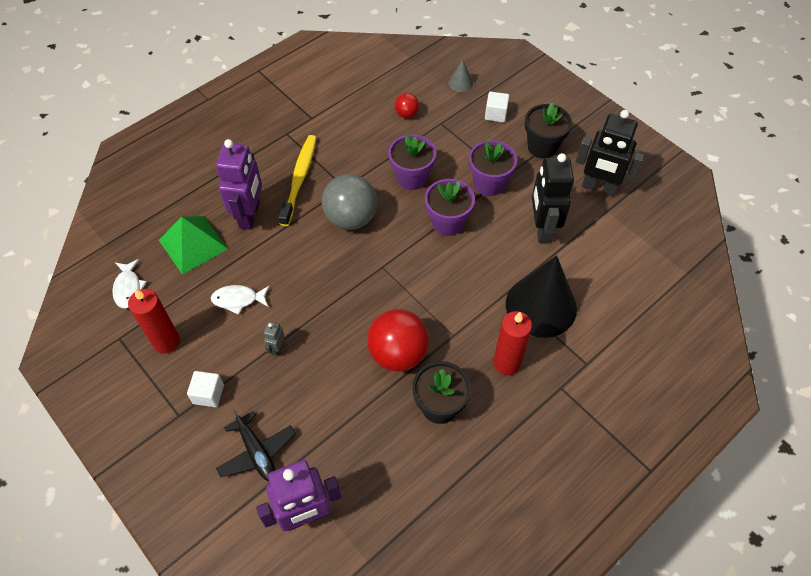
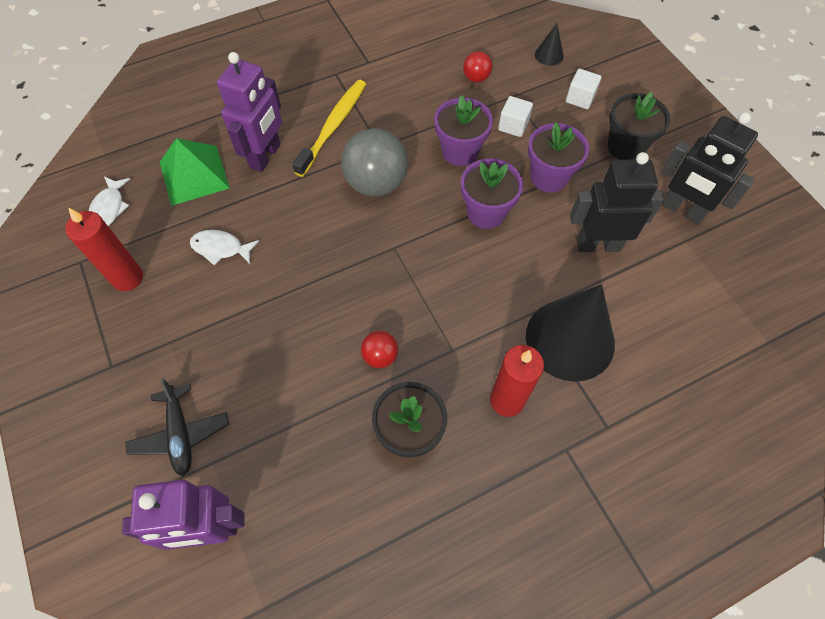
camera: 15 degrees right, 5 degrees up
(208, 394) = (151, 350): white cube -> white cube (513, 125)
(277, 348) = (245, 315): grey robot -> none
(398, 354) = (380, 356): red ball -> red ball, size x0.50
(460, 83) = (549, 55): grey cone -> black cone
(542, 228) = (598, 244): black robot -> black robot turned 75 degrees clockwise

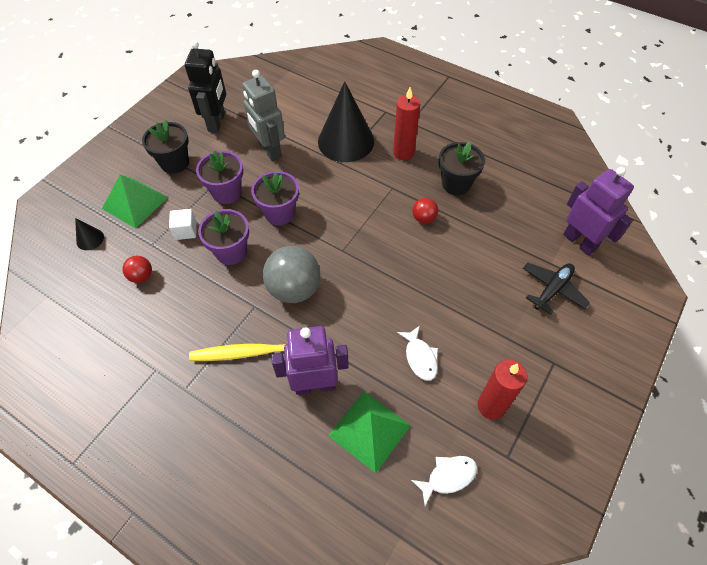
camera: 120 degrees left, 5 degrees down
(580, 98) = (135, 202): white cube -> green pyramid
(598, 244) = (269, 150): black robot -> grey robot

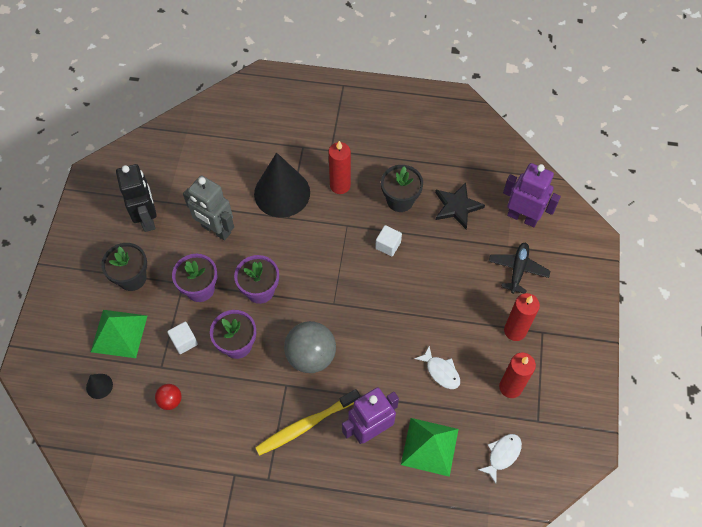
camera: 25 degrees left, 5 degrees up
(424, 218) = (388, 245): red ball -> white cube
(512, 209) = (457, 207): none -> black star
(522, 349) = (515, 331): none -> red candle

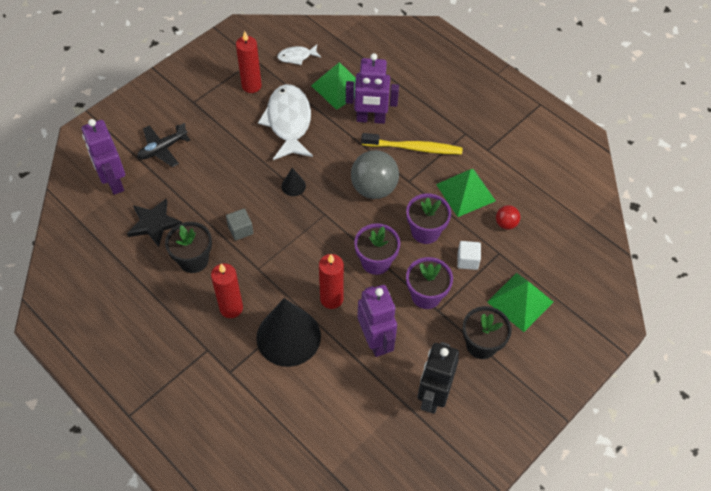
camera: 145 degrees left, 5 degrees down
(99, 386) = (559, 269): black cone -> black cone (293, 186)
(216, 230) = (375, 341): grey robot -> purple robot
(226, 409) = (465, 192): none -> green pyramid
(388, 245) = (240, 230): white cube -> grey cube
(441, 371) = (288, 122): white fish -> white fish, size x2.05
(515, 331) = (211, 114): red candle -> red candle (331, 299)

